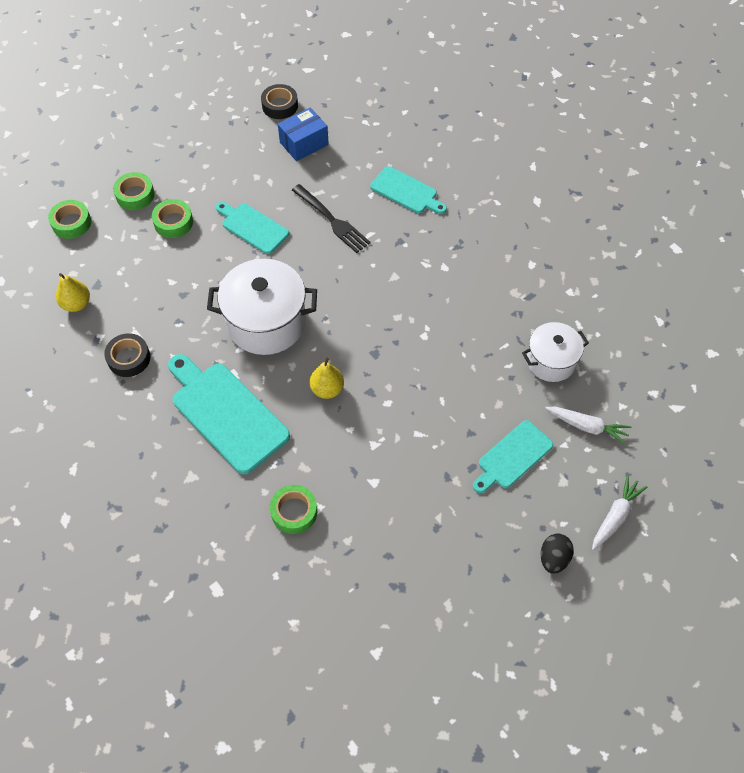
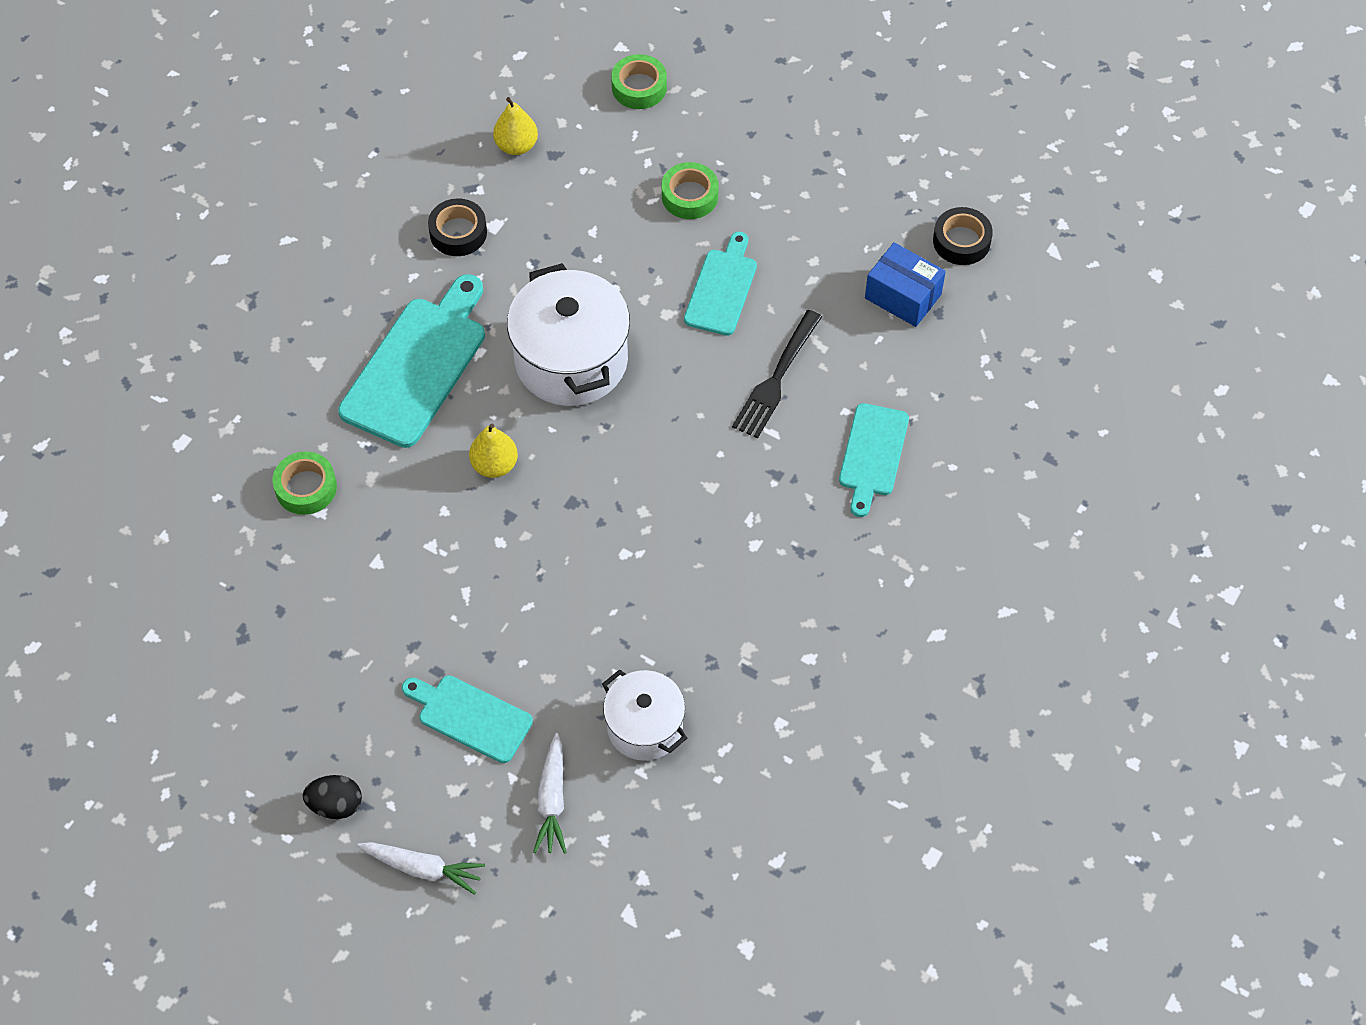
camera: 70 degrees right, 0 degrees up
(135, 195) = (716, 136): green tape -> none

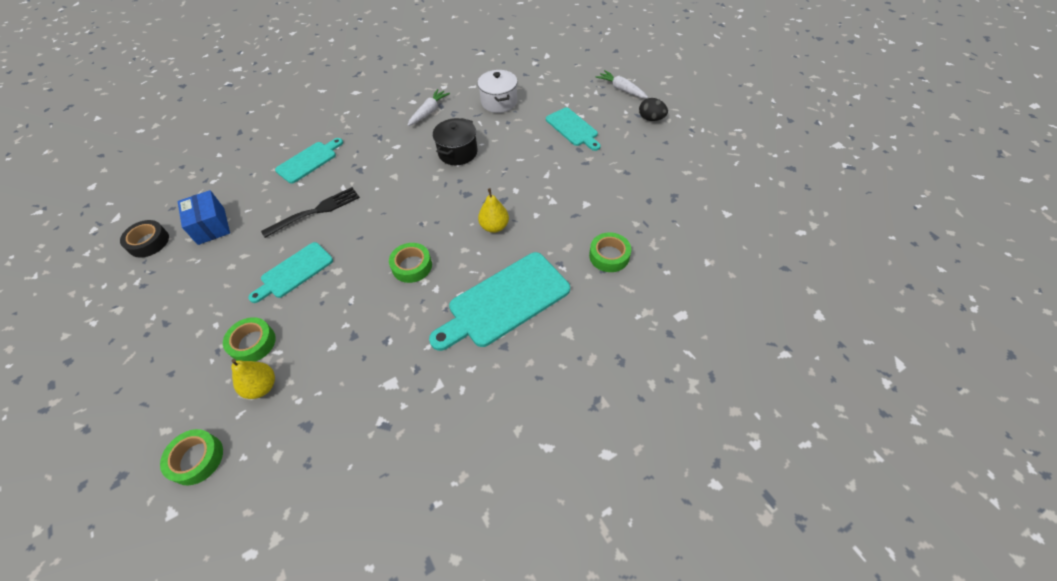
camera: 150 degrees left, 5 degrees down
(458, 232) = (419, 389): black tape -> none
(516, 146) = (325, 449): yellow pear -> yellow pear (262, 387)
(552, 800) = (554, 92): white carrot -> white carrot (429, 112)
(571, 360) = (412, 266): white pot -> green tape
(641, 575) = (458, 152): none -> black pot

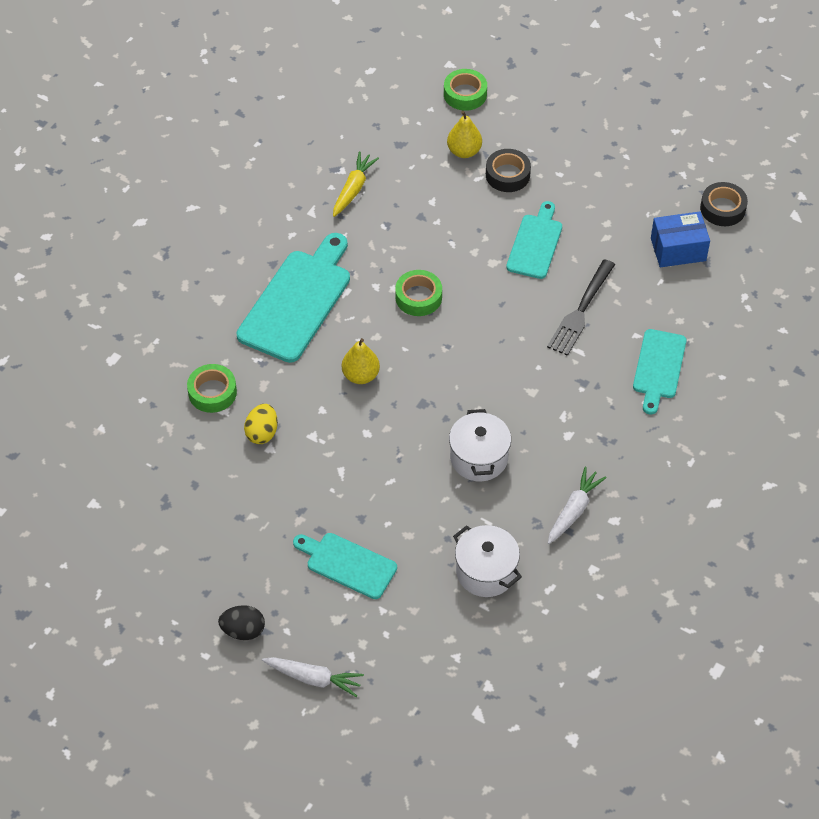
camera: 150 degrees right, 0 degrees up
(211, 226) = (678, 249): blue box -> blue box turned 45 degrees counterclockwise
(253, 343) = (507, 175): green tape -> black tape
(385, 392) = (353, 189): none -> yellow carrot
(429, 112) = (574, 510): white carrot -> white carrot turned 150 degrees counterclockwise
(458, 152) = (479, 458): black pot -> white pot
(586, 215) = (262, 433): none -> yellow egg

